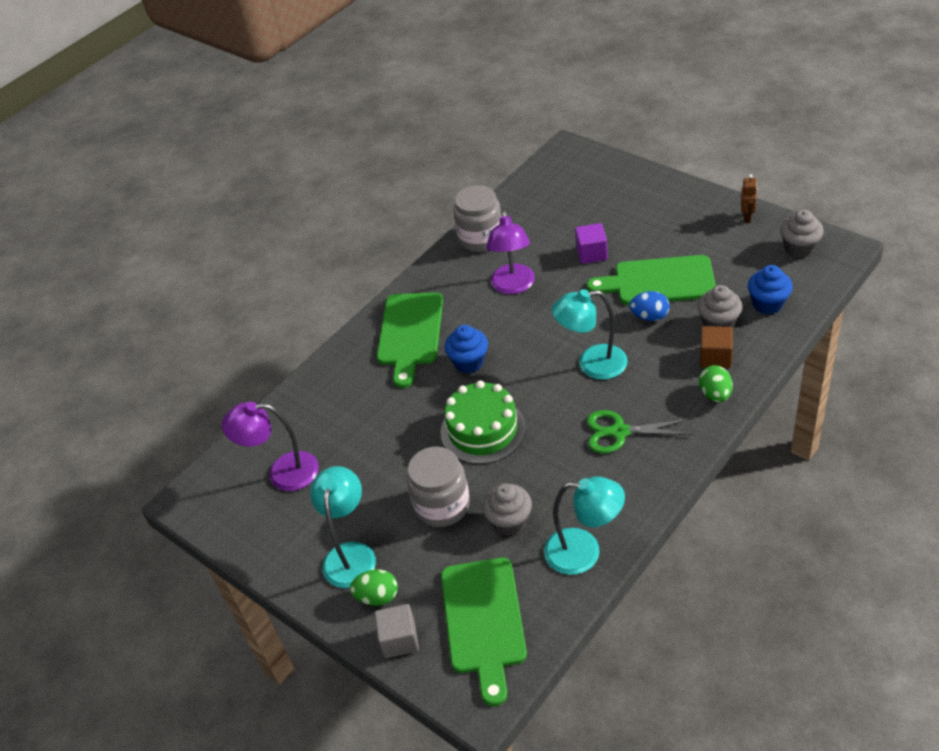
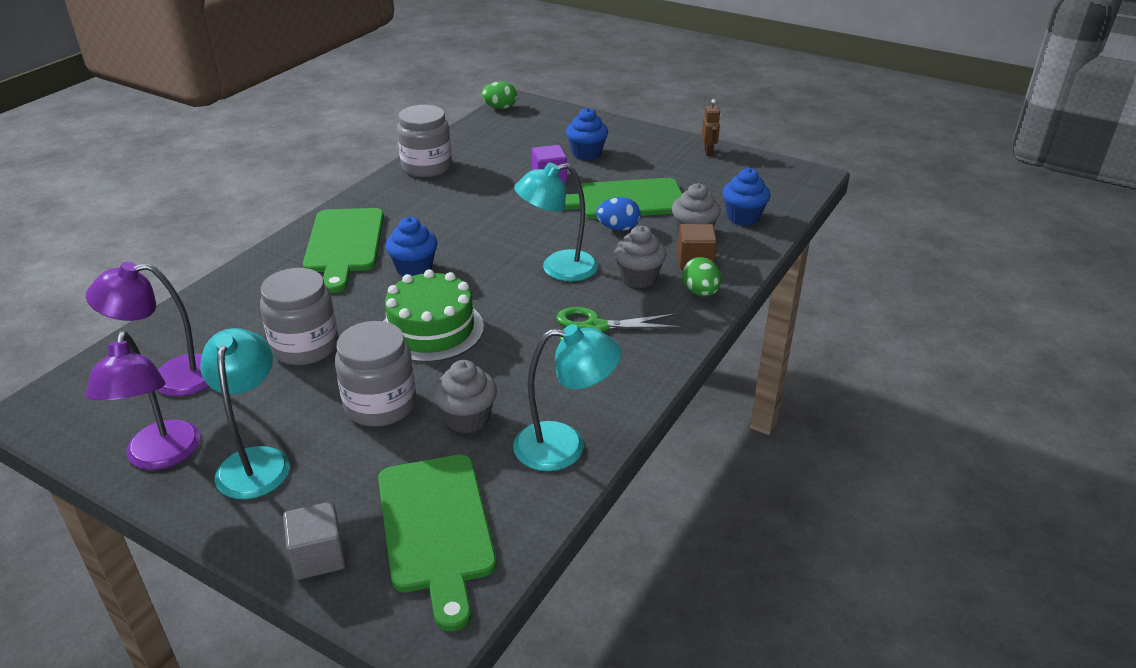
camera: 15 degrees left, 10 degrees down
(377, 597) = (290, 507): green egg -> green egg (500, 107)
(382, 445) = (305, 347): none -> grey jar
(513, 286) = (464, 205): purple lamp -> purple lamp (161, 457)
(629, 220) = (586, 153): none -> blue cupcake
(799, 248) = (766, 175): grey cupcake -> grey cupcake (638, 278)

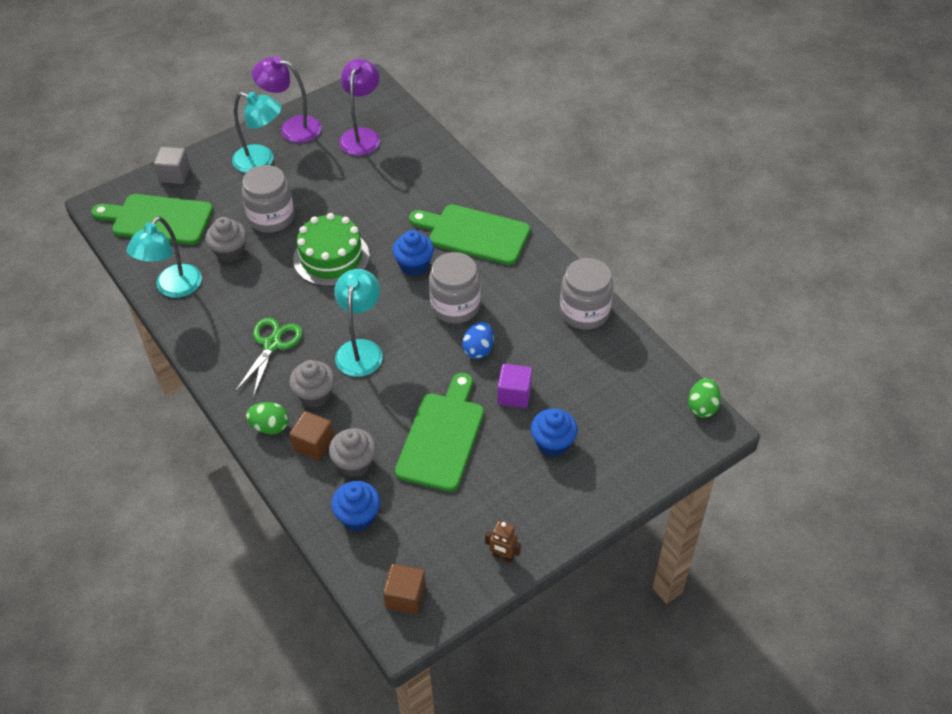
camera: 115 degrees right, 15 degrees up
(305, 347) = (354, 194): grey jar -> grey jar (455, 306)
(618, 228) = (396, 412): blue egg -> blue egg (478, 349)
(785, 180) = (405, 596): none -> brown cube

